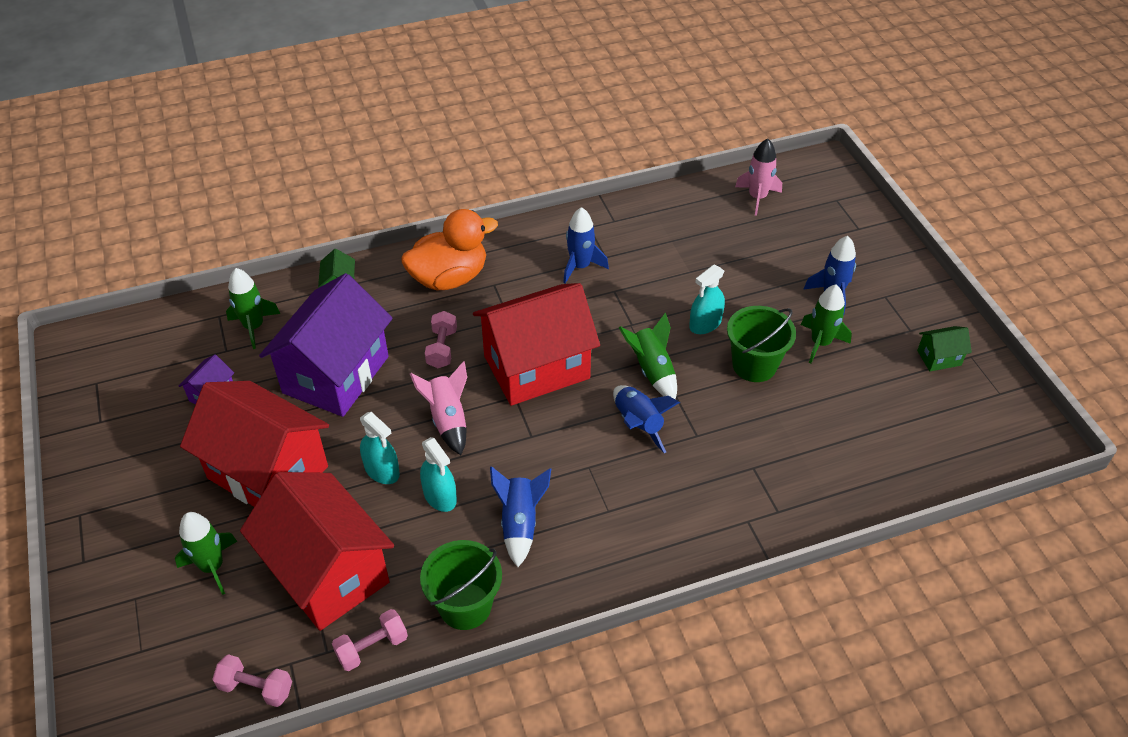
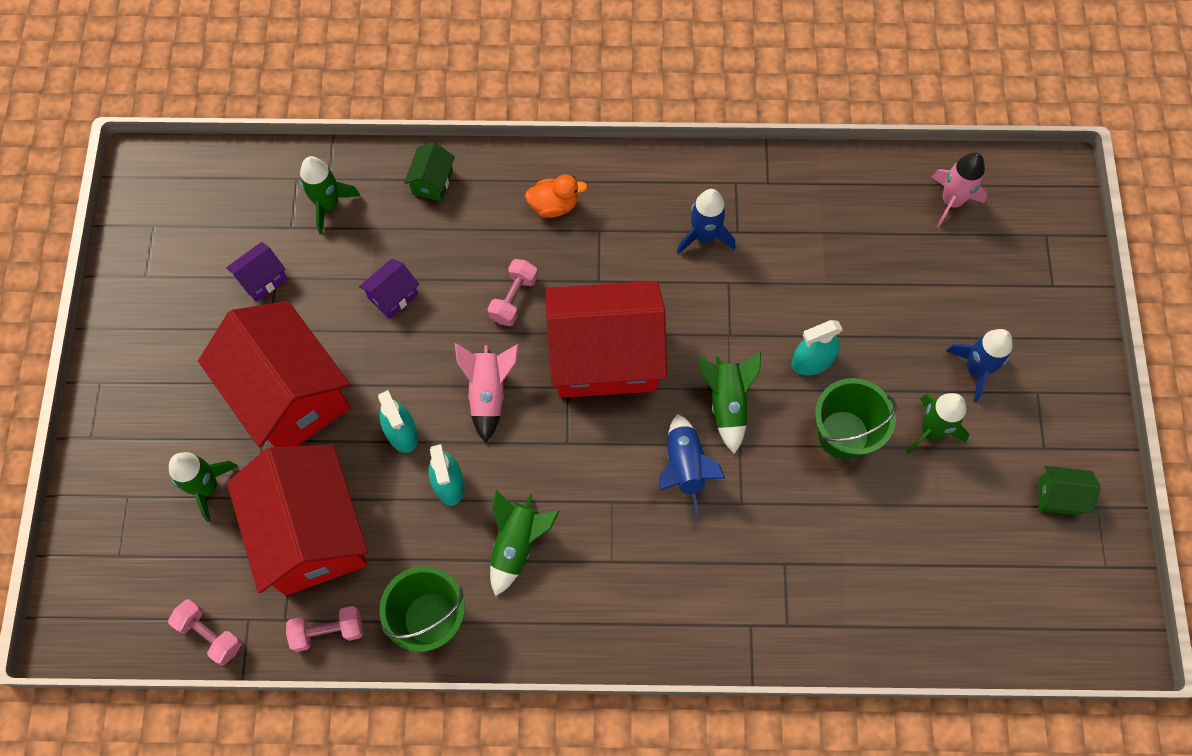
camera: 20 degrees right, 20 degrees up
(336, 374) = (393, 296): purple house -> purple house, size x0.41
(449, 278) = (554, 205): orange duck -> orange duck, size x0.53
(520, 523) = (517, 544): blue rocket -> green rocket

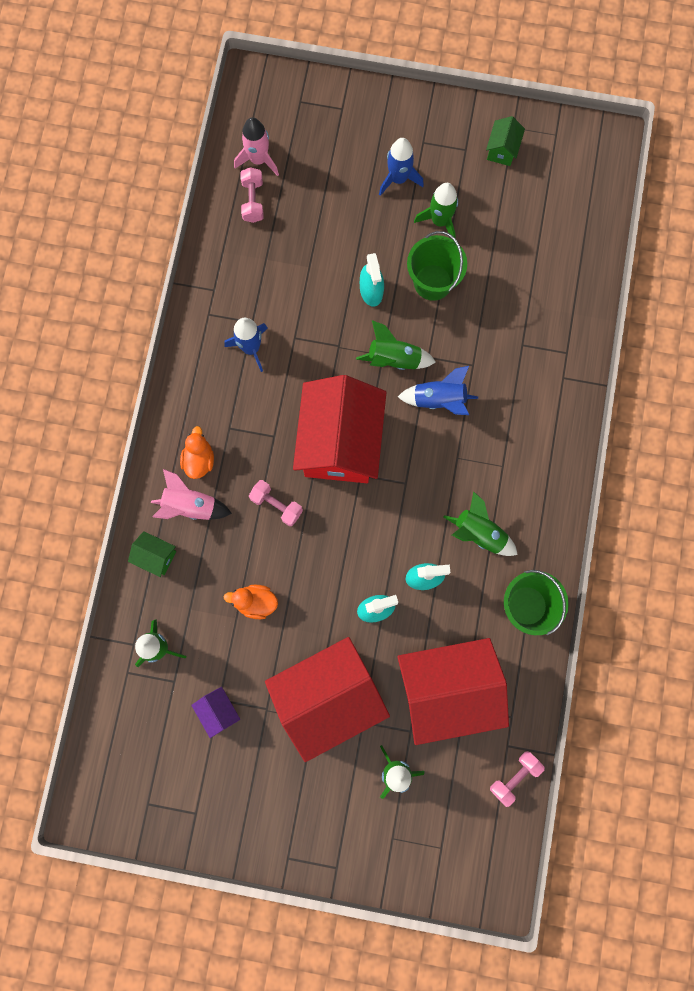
camera: 80 degrees left, 10 degrees up
(328, 631) = (525, 684): pink dumbbell -> pink dumbbell (253, 201)
(393, 296) = (255, 602): purple house -> orange duck
(488, 393) = (354, 537): pink rocket -> pink rocket (190, 505)

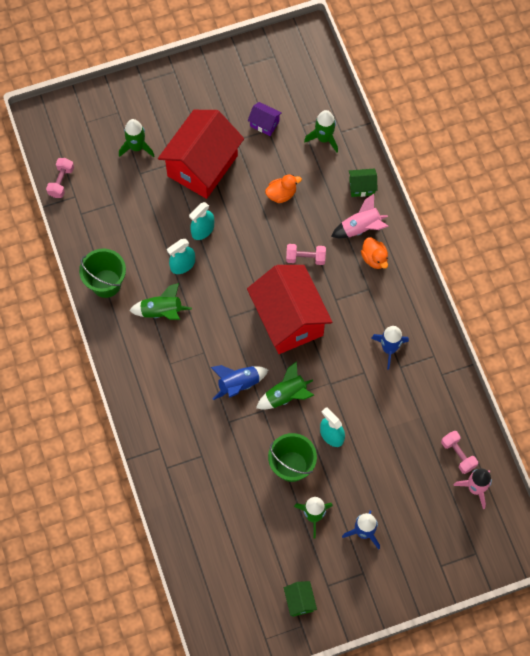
camera: 150 degrees right, 10 degrees down
(446, 689) = (130, 208): red house -> none

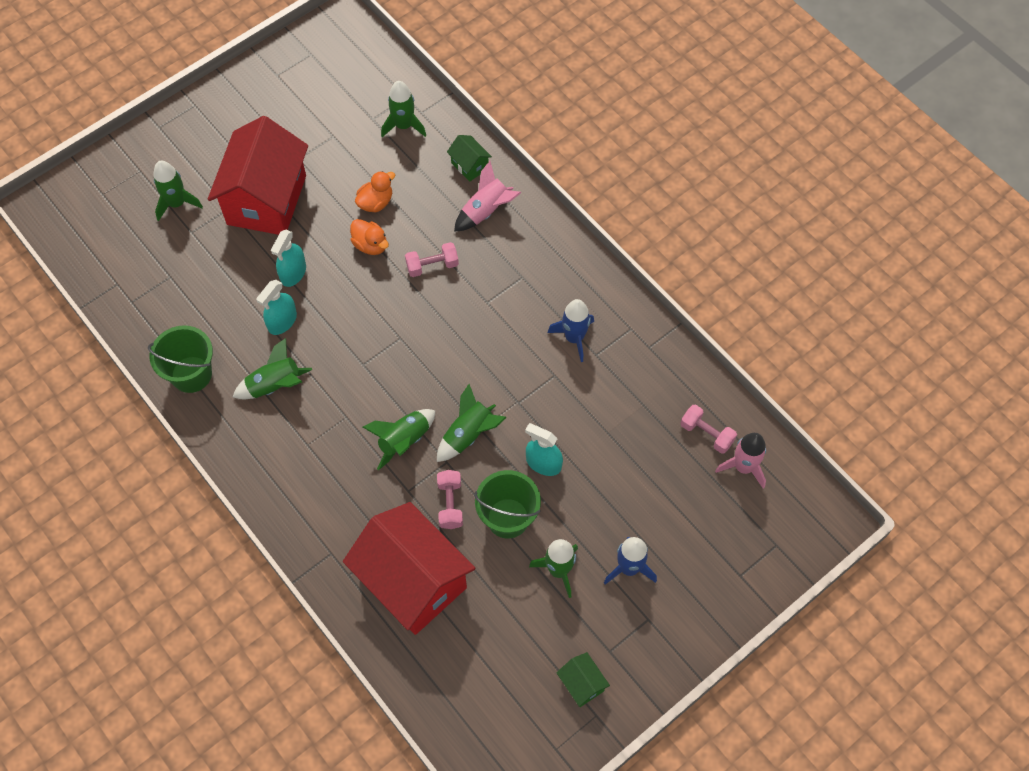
camera: 20 degrees left, 5 degrees down
(61, 182) = (93, 272): pink dumbbell -> pink dumbbell (450, 504)
(238, 384) = (404, 441): blue rocket -> green rocket
(264, 124) = (326, 130): purple house -> none
(288, 319) = (438, 343): red house -> red house (412, 582)
(362, 187) = (470, 165): green house -> green house turned 75 degrees clockwise
(374, 258) = (516, 240): orange duck -> orange duck (370, 245)

